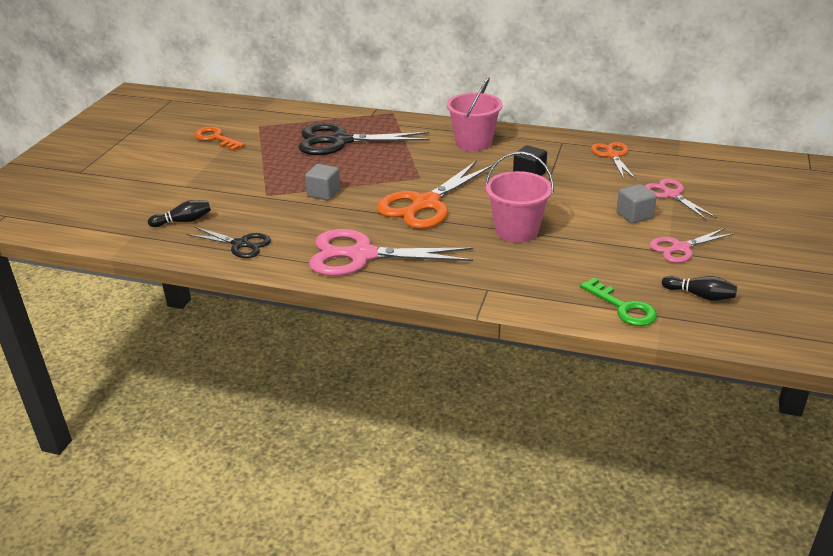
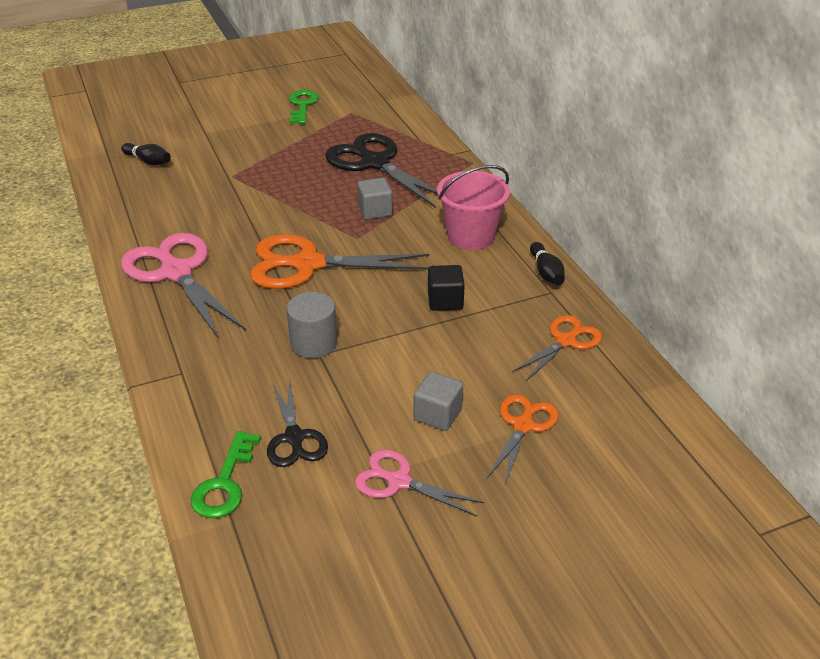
camera: 50 degrees right, 5 degrees up
(216, 138) = (302, 105): orange key -> green key
(240, 244) = (137, 204): black scissors -> black scissors (294, 437)
(324, 193) = (266, 201): grey cube -> grey cube (375, 211)
(516, 230) = (314, 343): pink bucket -> grey cylinder
(671, 195) = (523, 426): pink scissors -> orange scissors
(700, 295) = (303, 538): black bowling pin -> black bowling pin (546, 272)

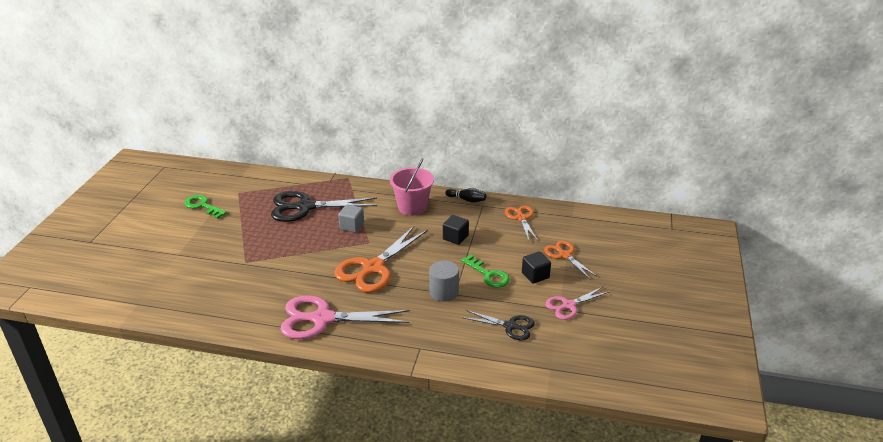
camera: 55 degrees left, 5 degrees down
(148, 161) = (178, 289): black bowling pin -> none
(224, 483) = (522, 362): green key -> green key (488, 275)
(437, 414) = (535, 275): grey cube -> black cube

